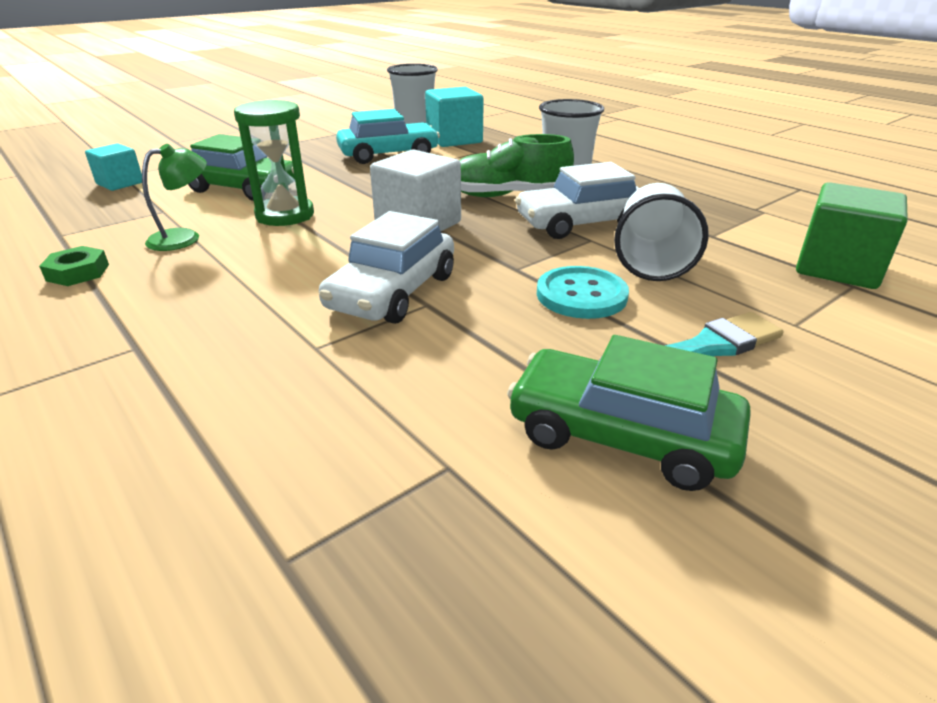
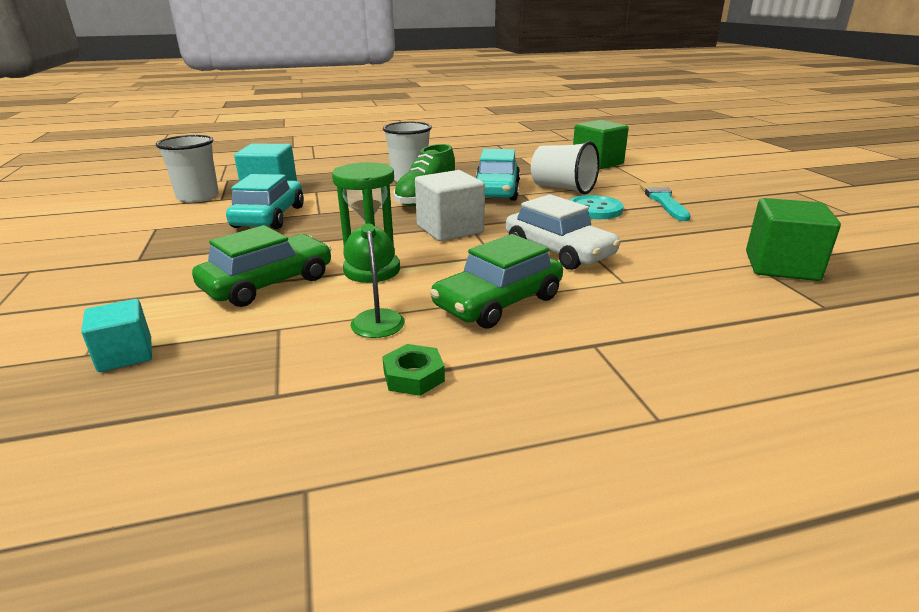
camera: 65 degrees left, 5 degrees down
(457, 504) = (781, 266): none -> green cube
(581, 223) = (496, 191): white car -> turquoise car
(621, 435) = (731, 228): green car -> green car (498, 302)

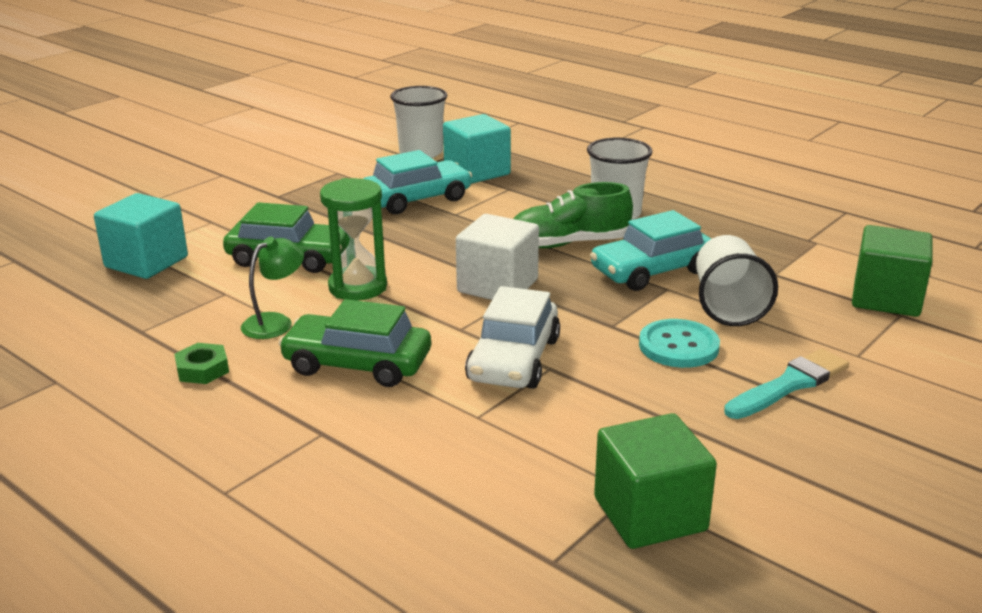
camera: 55 degrees right, 0 degrees up
(125, 355) = (146, 262): turquoise cube -> turquoise cube, size x1.61

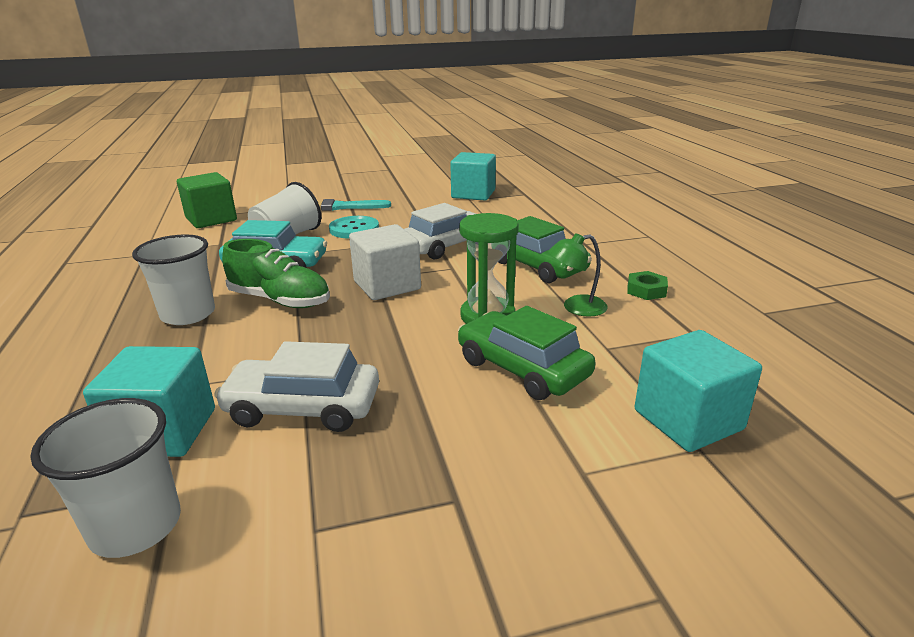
camera: 145 degrees left, 0 degrees up
(416, 199) = (303, 408): turquoise car -> white car
(650, 514) = (473, 194): green cube -> turquoise cube

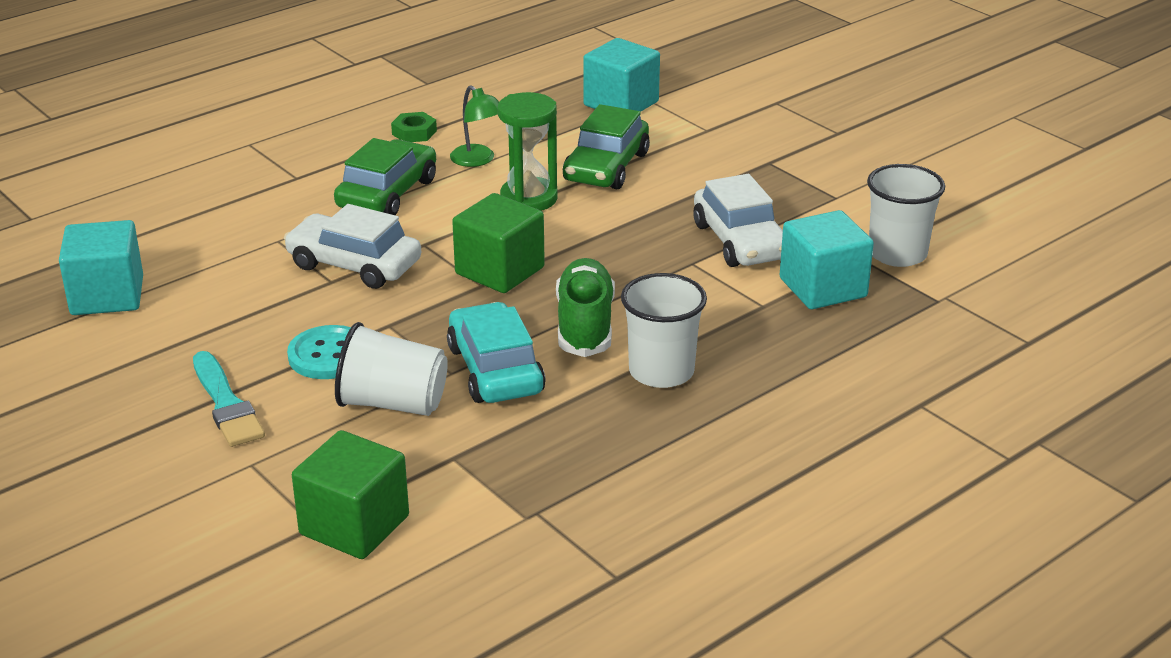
camera: 115 degrees left, 5 degrees up
(387, 285) = (500, 271): white cube -> green cube

